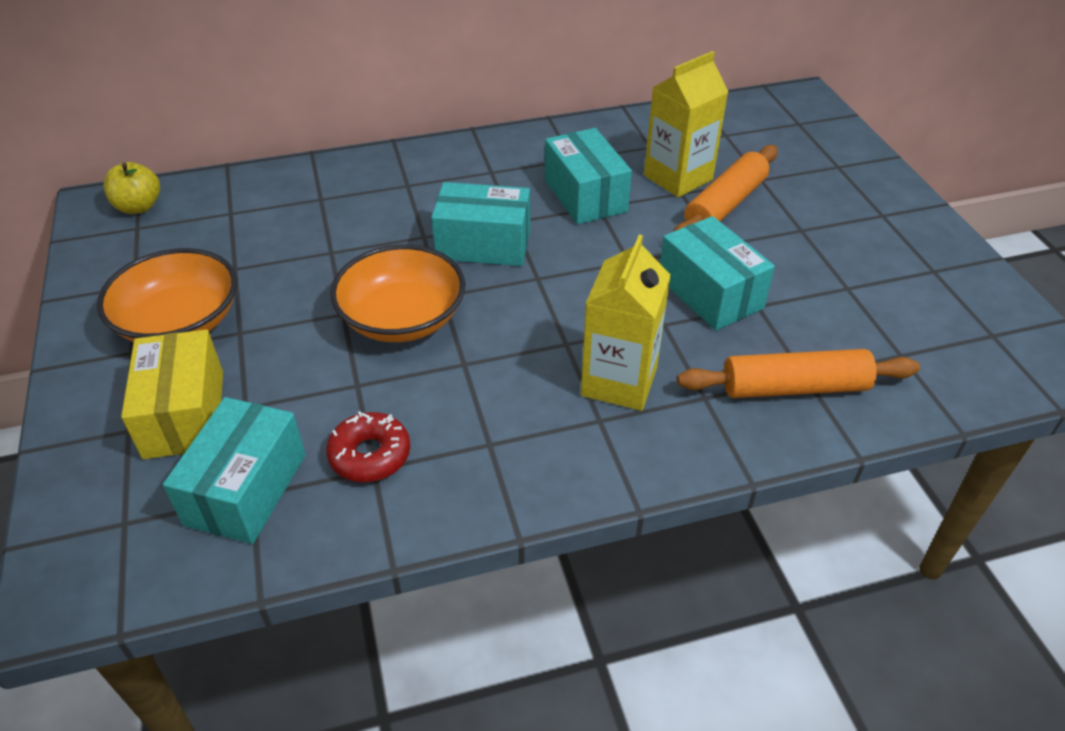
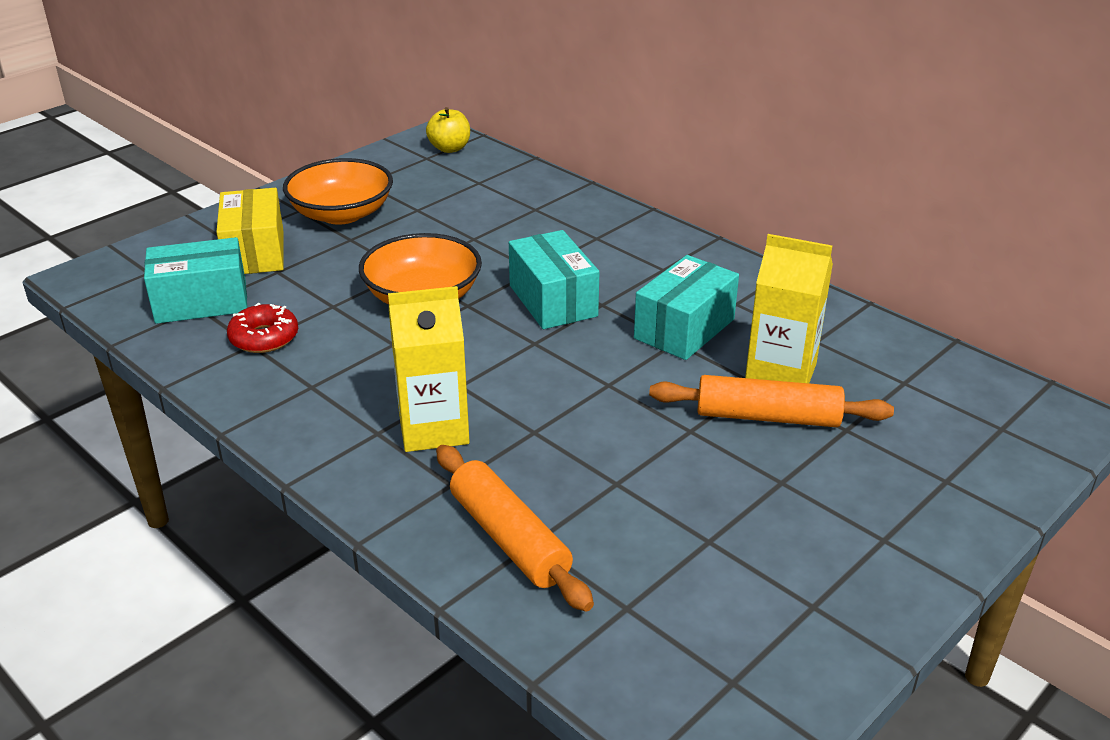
camera: 60 degrees right, 10 degrees down
(184, 414) = (255, 252): yellow box -> yellow box turned 60 degrees counterclockwise
(710, 293) = (607, 446): turquoise box -> none

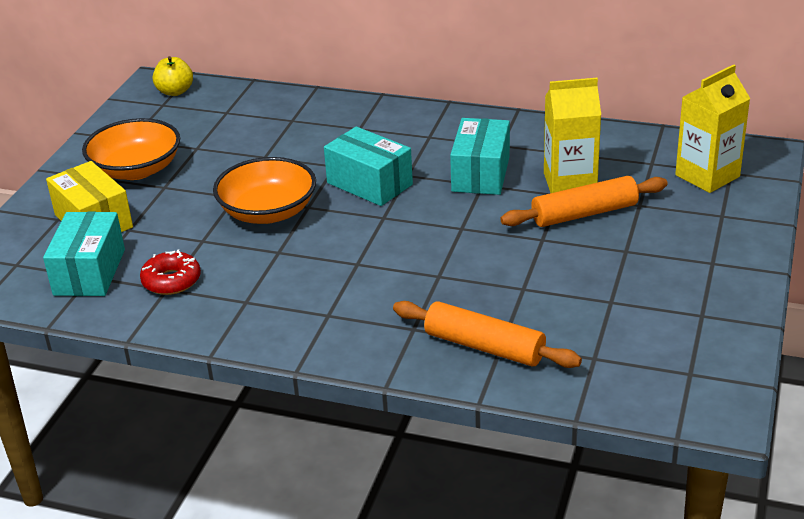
camera: 25 degrees left, 0 degrees up
(201, 302) = (89, 272): turquoise box -> turquoise box turned 45 degrees counterclockwise
(433, 428) = (366, 298): yellow carton -> yellow carton (707, 176)

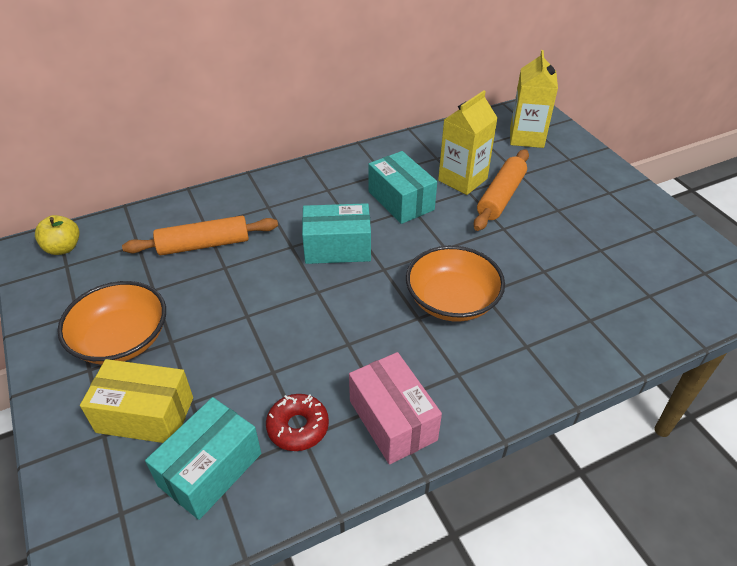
camera: 45 degrees left, 10 degrees up
(89, 272) = (210, 469): turquoise box -> turquoise box turned 75 degrees clockwise
(237, 313) = (392, 420): none -> pink box
(268, 212) = (293, 314): orange bowl -> orange bowl (452, 300)
(484, 347) = (585, 330): orange rolling pin -> orange rolling pin (204, 245)

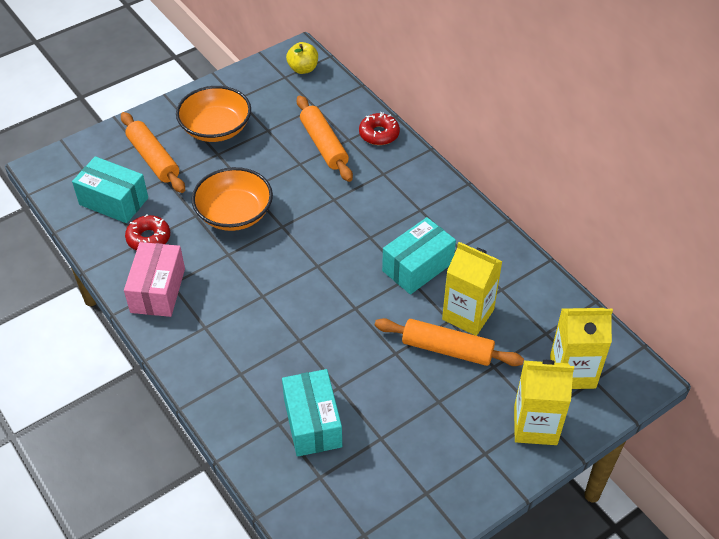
camera: 80 degrees right, 5 degrees up
(145, 415) = (153, 159): yellow box -> orange rolling pin
(208, 202) = (379, 134): none -> red donut
(337, 247) = (338, 230): turquoise box -> turquoise box (312, 423)
(392, 420) = (158, 290): pink box -> pink box turned 45 degrees counterclockwise
(452, 300) = (286, 317): orange bowl -> orange bowl (234, 213)
(579, 163) = (535, 425): none -> yellow carton

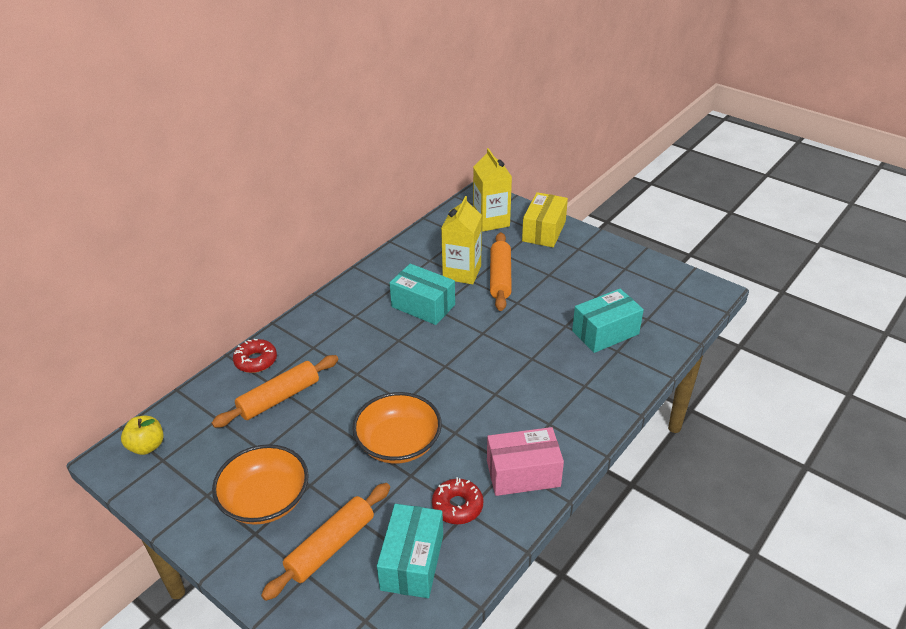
camera: 105 degrees left, 10 degrees down
(535, 425) = (544, 231): yellow carton -> yellow box

